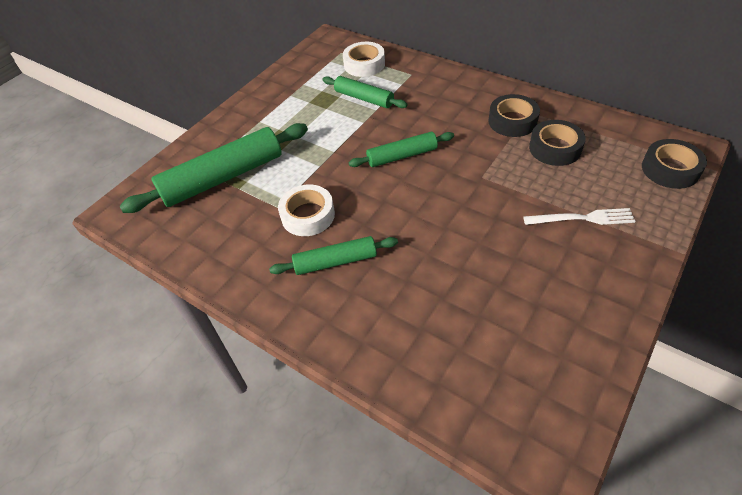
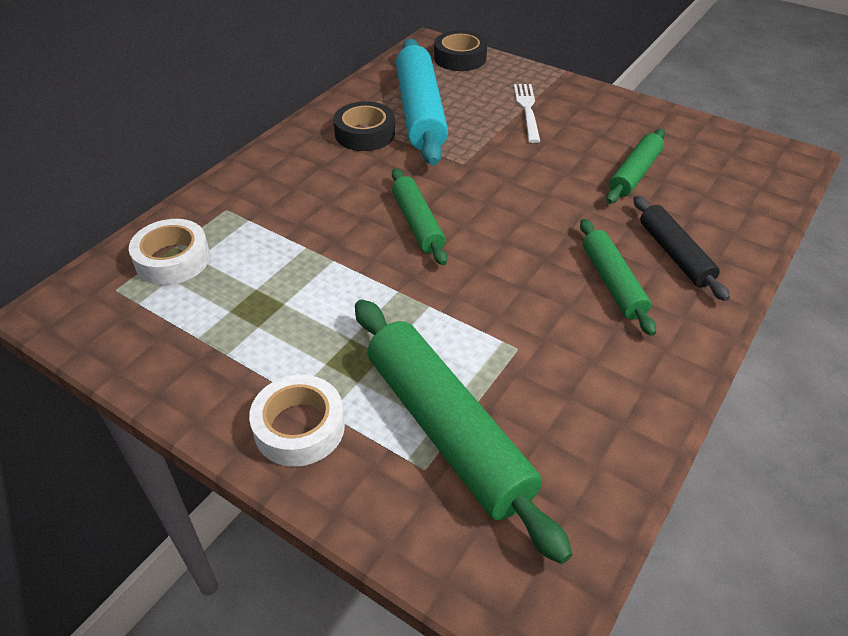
camera: 95 degrees left, 5 degrees down
(308, 215) = (533, 313): white tape -> white tape (299, 427)
(364, 98) = (271, 259): green rolling pin -> green rolling pin (634, 173)
(368, 308) = (675, 254): none -> black rolling pin
(555, 148) = (420, 112): black tape -> turquoise rolling pin

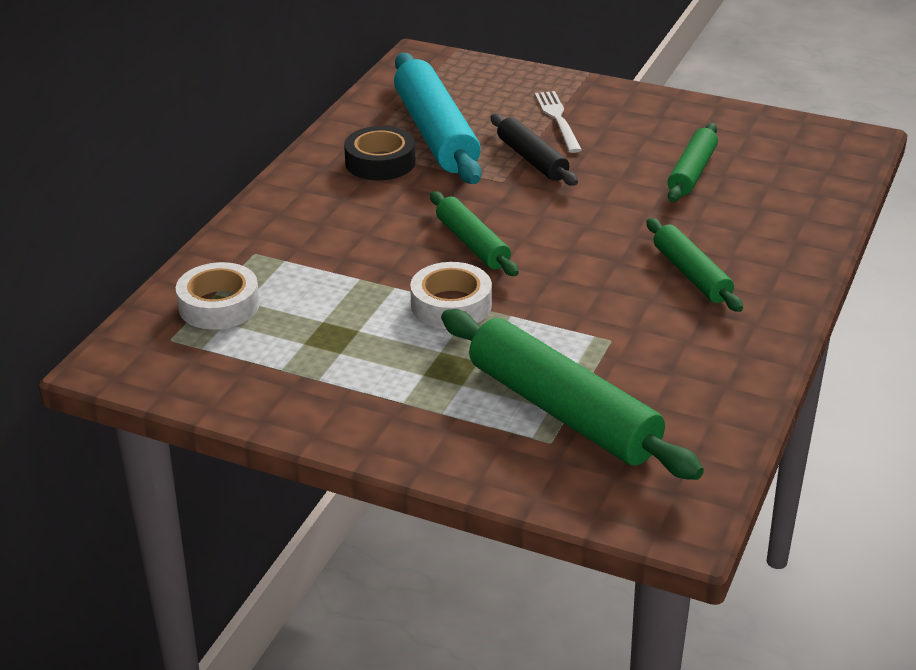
camera: 10 degrees left, 10 degrees down
(299, 427) = (419, 426): white tape -> white tape (451, 305)
(460, 58) = (462, 70): black tape -> none
(675, 254) = (749, 243): black rolling pin -> black rolling pin (532, 159)

